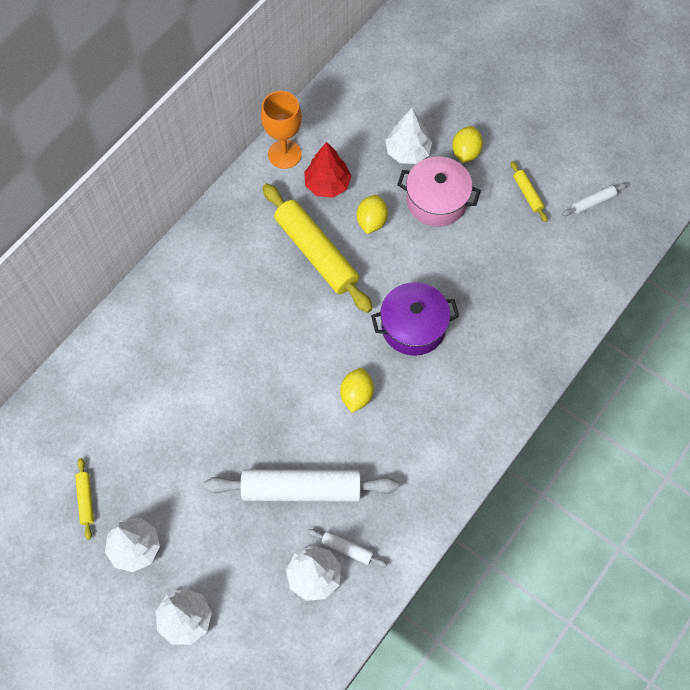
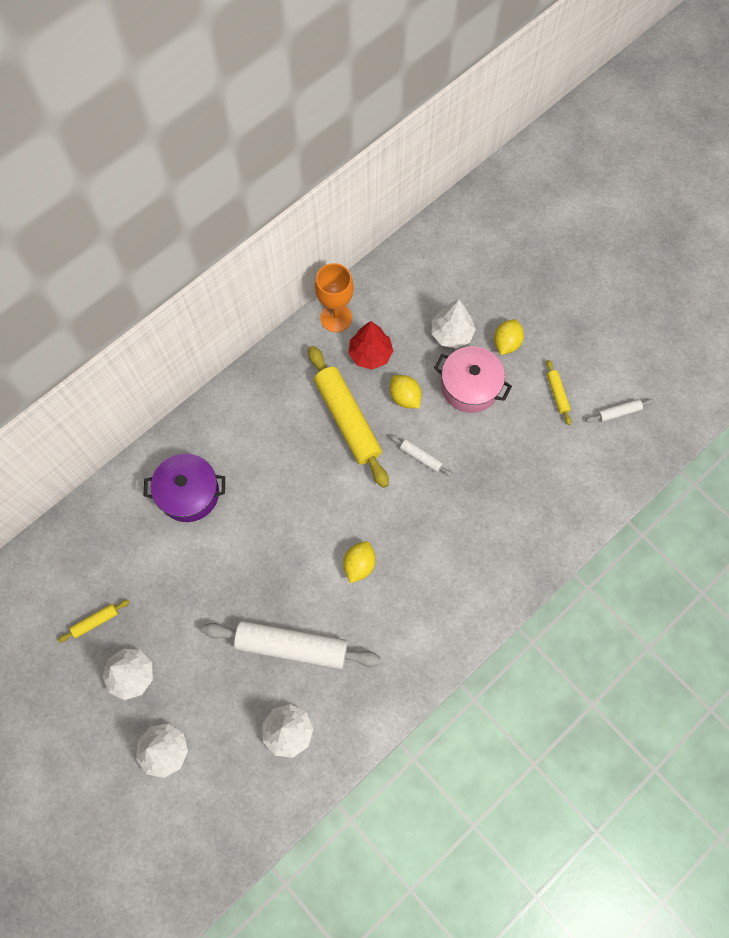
camera: 10 degrees right, 5 degrees up
(85, 500) = (95, 621): yellow rolling pin -> yellow rolling pin turned 60 degrees clockwise
(347, 549) = (323, 711): white rolling pin -> white rolling pin (420, 457)
(371, 221) = (404, 397): yellow lemon -> yellow lemon turned 60 degrees counterclockwise
(413, 327) = (424, 507): purple pot -> purple pot (189, 493)

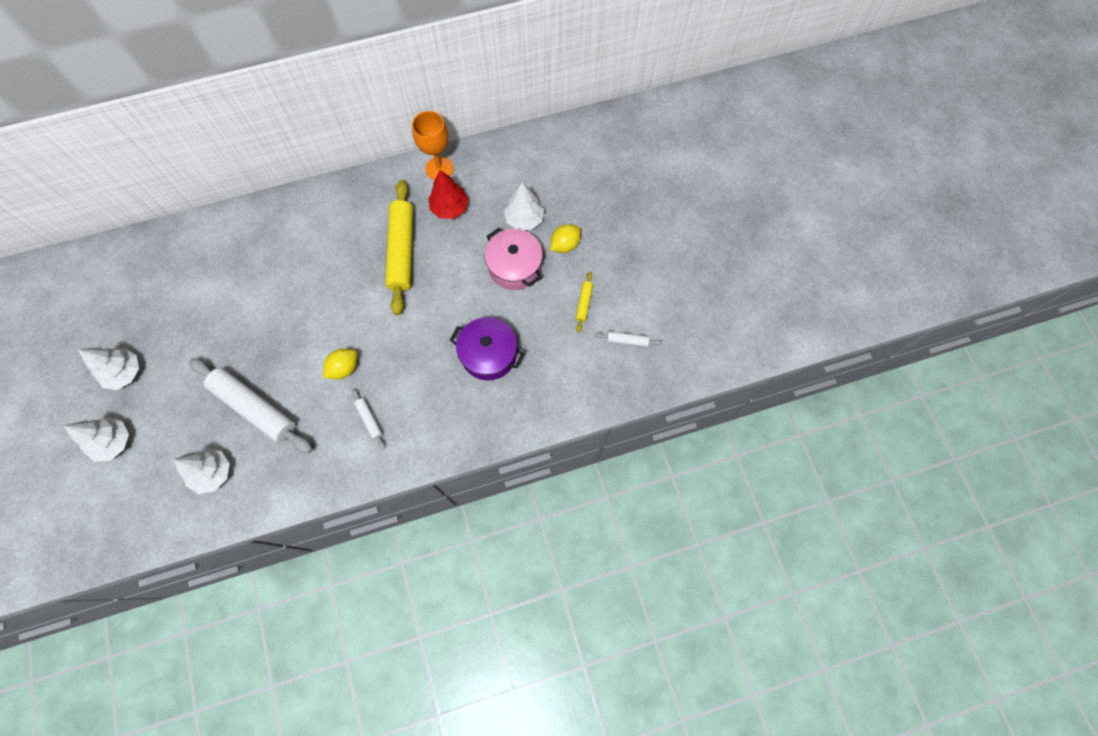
camera: 25 degrees right, 0 degrees up
(95, 621) = (123, 320): yellow rolling pin -> none
(189, 493) = (248, 255): purple pot -> purple pot (489, 354)
(404, 397) = (457, 253): yellow lemon -> none
(420, 457) = (442, 305): white rolling pin -> white rolling pin (369, 420)

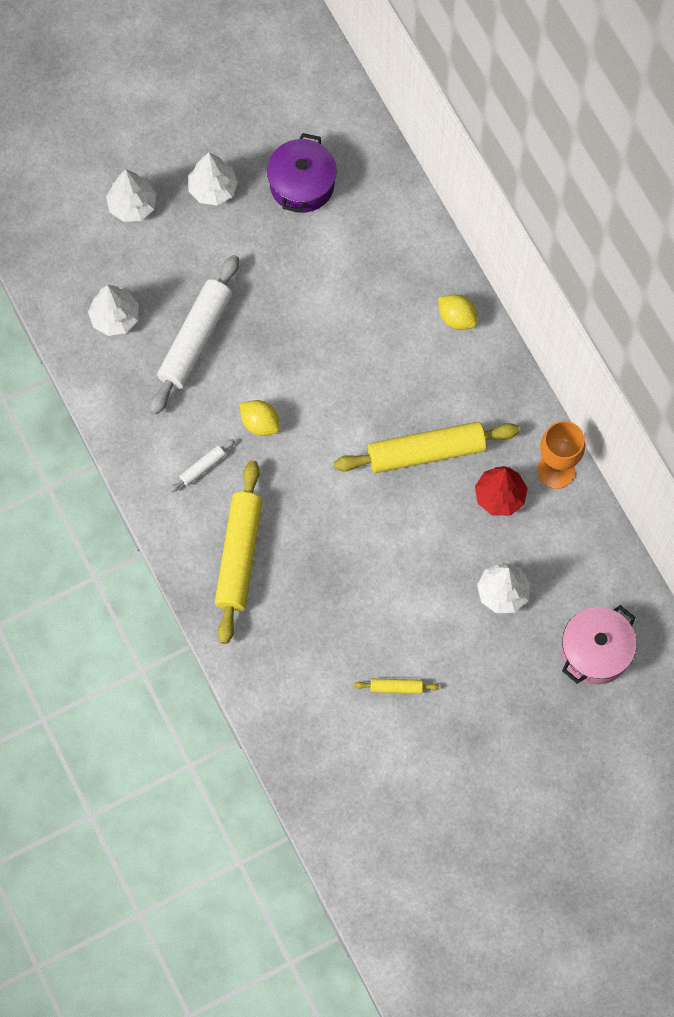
camera: 80 degrees right, 0 degrees up
(453, 402) = (239, 555): none -> yellow rolling pin
(489, 354) = (306, 585): purple pot -> purple pot (302, 184)
(514, 267) = (431, 593): pink pot -> pink pot (595, 651)
(565, 245) = (475, 650): yellow lemon -> yellow lemon (457, 318)
(627, 340) = (355, 748): white rolling pin -> none

